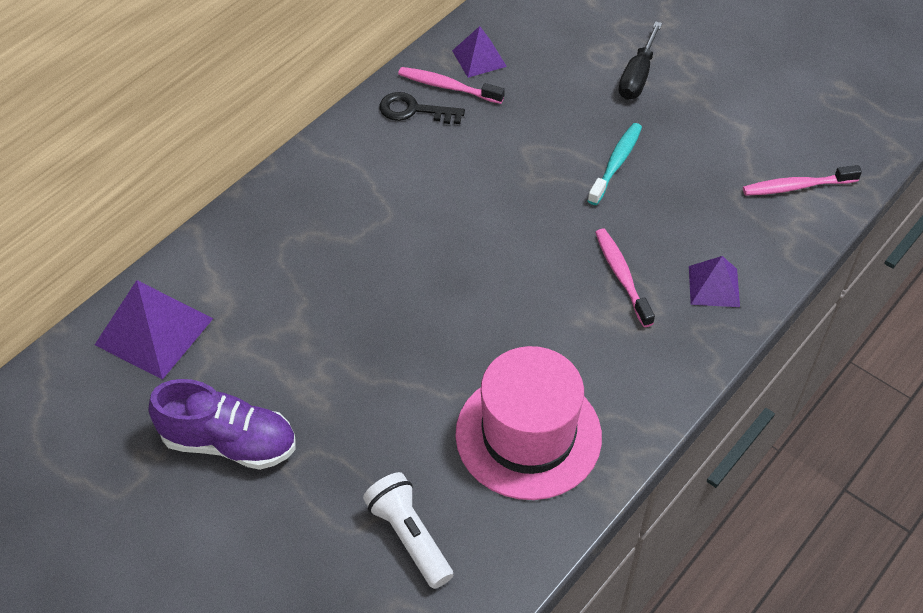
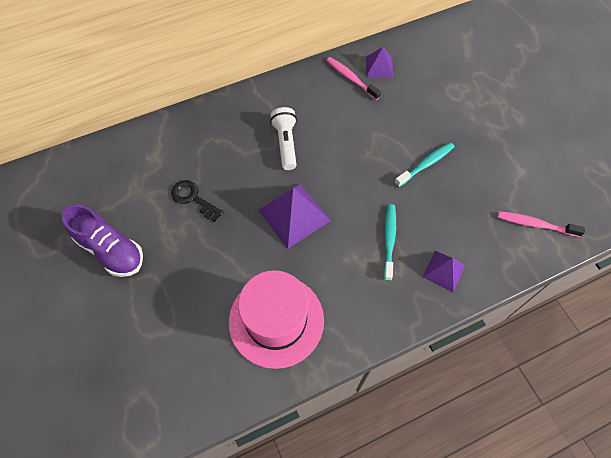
camera: 25 degrees right, 10 degrees up
(154, 331) = (110, 166): purple pyramid -> purple pyramid (294, 215)
(409, 537) = (173, 354): white flashlight -> white flashlight (285, 143)
(414, 110) = (323, 86): black key -> black key (193, 198)
(621, 276) = (389, 240): pink toothbrush -> turquoise toothbrush
(637, 76) = (470, 112): black screwdriver -> none

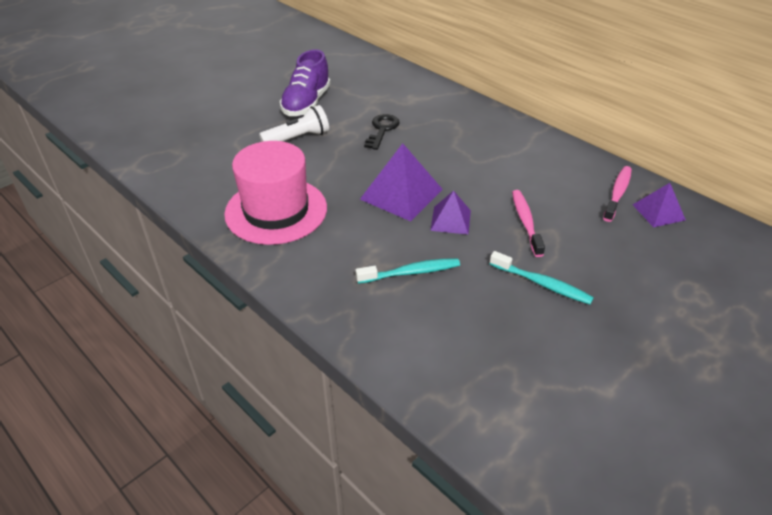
camera: 70 degrees right, 20 degrees down
(285, 143) = (486, 168): white flashlight -> white flashlight (298, 138)
(444, 271) = (394, 330): purple pyramid -> purple pyramid (450, 220)
(535, 224) = (524, 422): pink toothbrush -> pink toothbrush (525, 222)

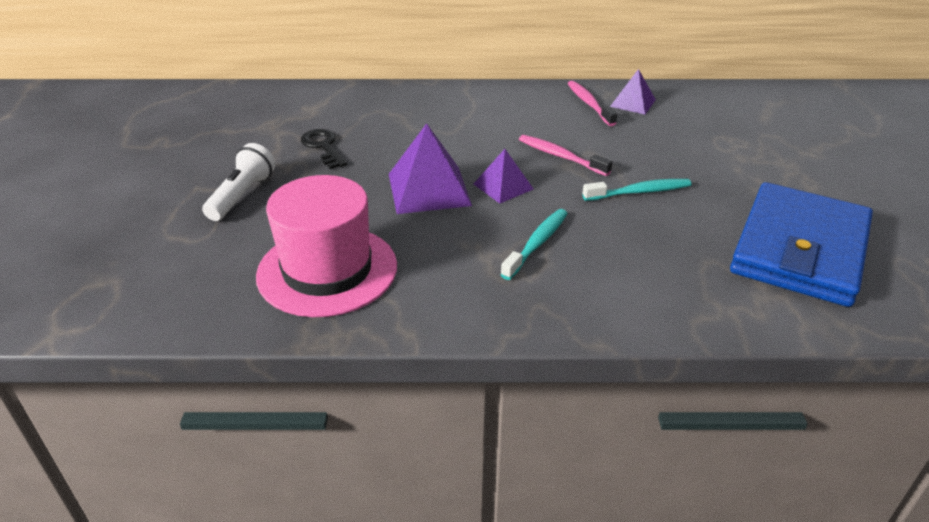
camera: 45 degrees left, 5 degrees down
(306, 103) = (199, 160): purple shoe -> none
(599, 411) = (799, 249): none -> blue wallet

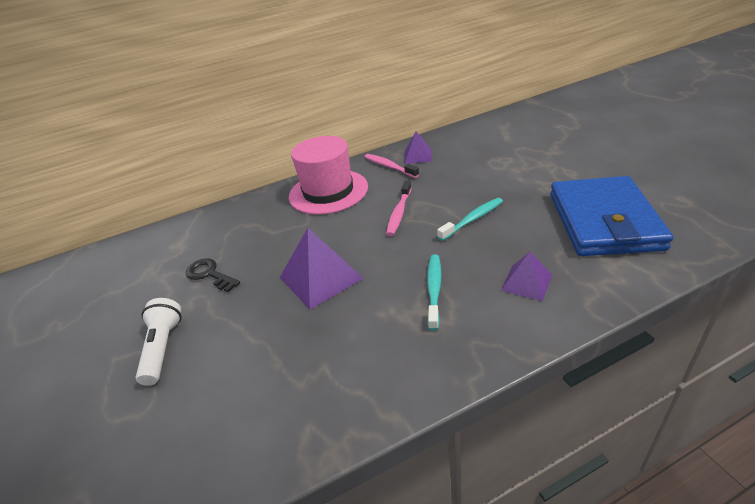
camera: 20 degrees left, 0 degrees up
(327, 270) = (285, 388): pink hat -> pink hat (328, 191)
(503, 186) = (375, 252): purple pyramid -> purple pyramid (526, 282)
(560, 156) = (399, 213): pink toothbrush -> pink toothbrush turned 90 degrees counterclockwise

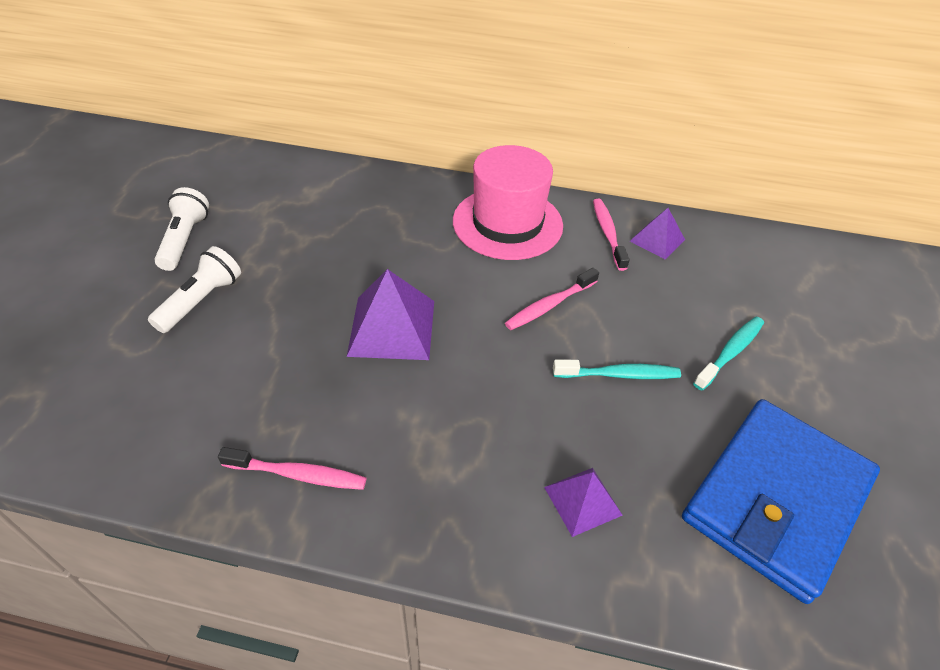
camera: 30 degrees right, 10 degrees up
(105, 324) = (184, 240): none -> white flashlight
(209, 274) = (305, 248): black key -> none
(355, 389) = (298, 474): none -> pink toothbrush
(434, 289) = (479, 429): turquoise toothbrush -> turquoise toothbrush (730, 352)

